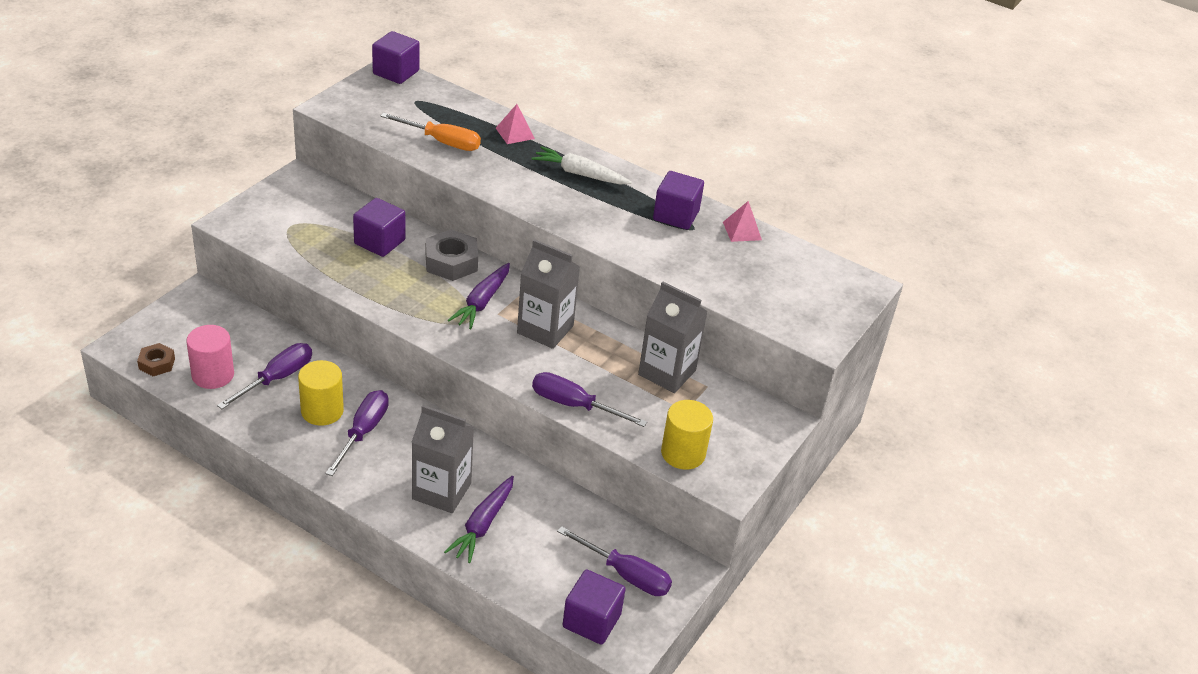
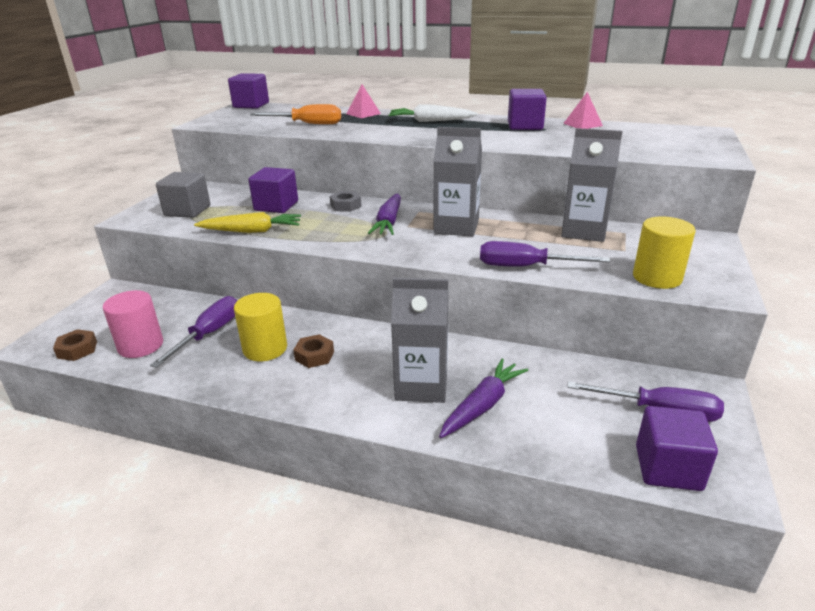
camera: 10 degrees left, 10 degrees down
(287, 225) = (187, 211): none -> grey cube
(342, 278) = (252, 231): none -> yellow carrot
(363, 432) = (314, 356): purple screwdriver -> brown nut
(451, 262) = (345, 206): grey nut -> grey nut, size x0.60
(482, 525) = (483, 405): purple carrot -> purple carrot turned 150 degrees counterclockwise

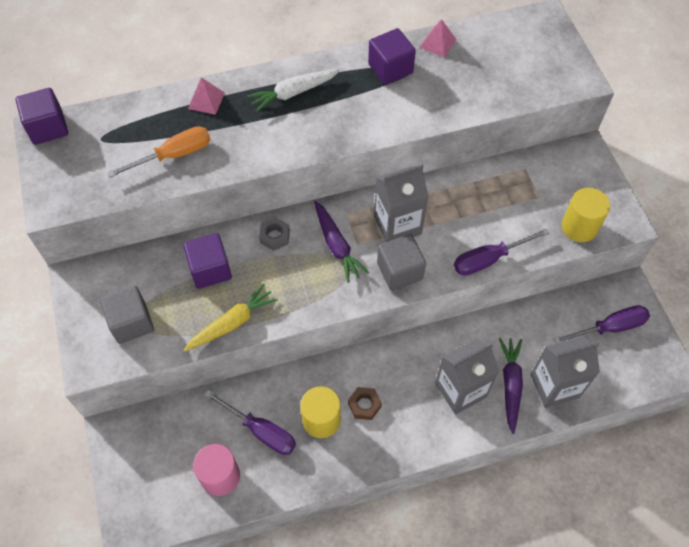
camera: 35 degrees left, 30 degrees up
(77, 350) = (173, 512): brown nut -> none
(209, 334) = (261, 431): purple screwdriver -> purple screwdriver turned 135 degrees clockwise
(426, 248) = (399, 271): none -> grey cube
(583, 231) = (496, 182): grey carton -> grey carton (554, 385)
(668, 468) = (636, 374): purple cube -> none

